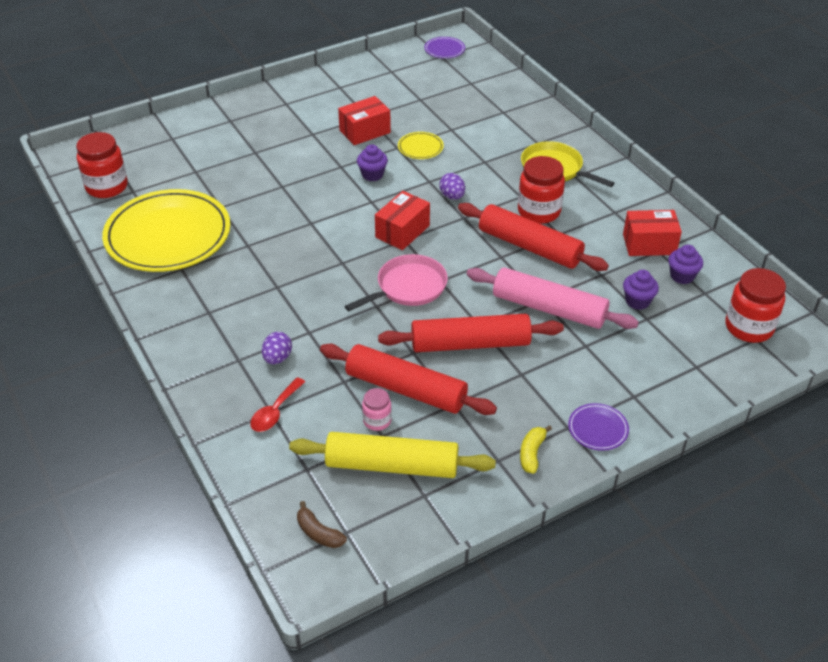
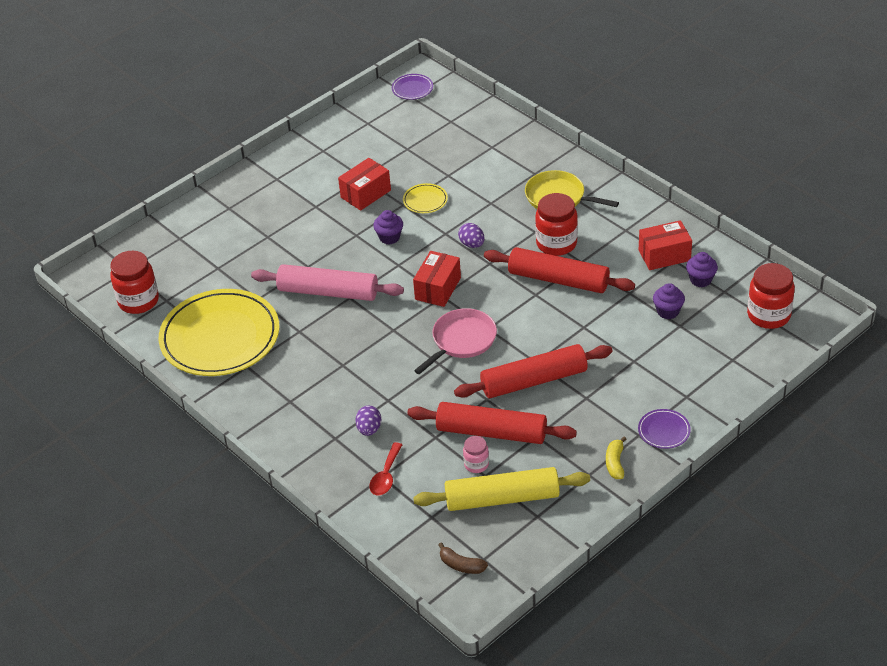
camera: 10 degrees left, 0 degrees up
(549, 308) = (592, 334): pink rolling pin -> pink rolling pin (328, 292)

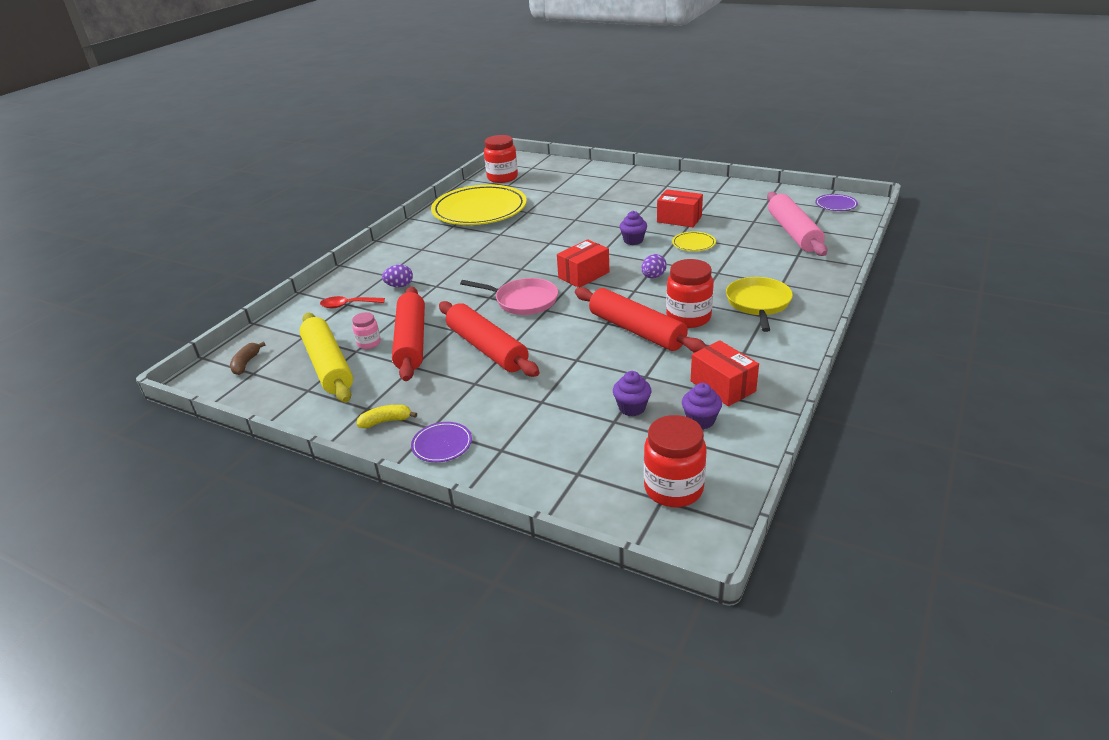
camera: 70 degrees right, 10 degrees down
(328, 292) = (551, 233): pink rolling pin -> pink rolling pin (794, 232)
(438, 288) = (583, 275): red box -> red box turned 45 degrees counterclockwise
(558, 279) = (637, 330): red rolling pin -> red rolling pin turned 45 degrees counterclockwise

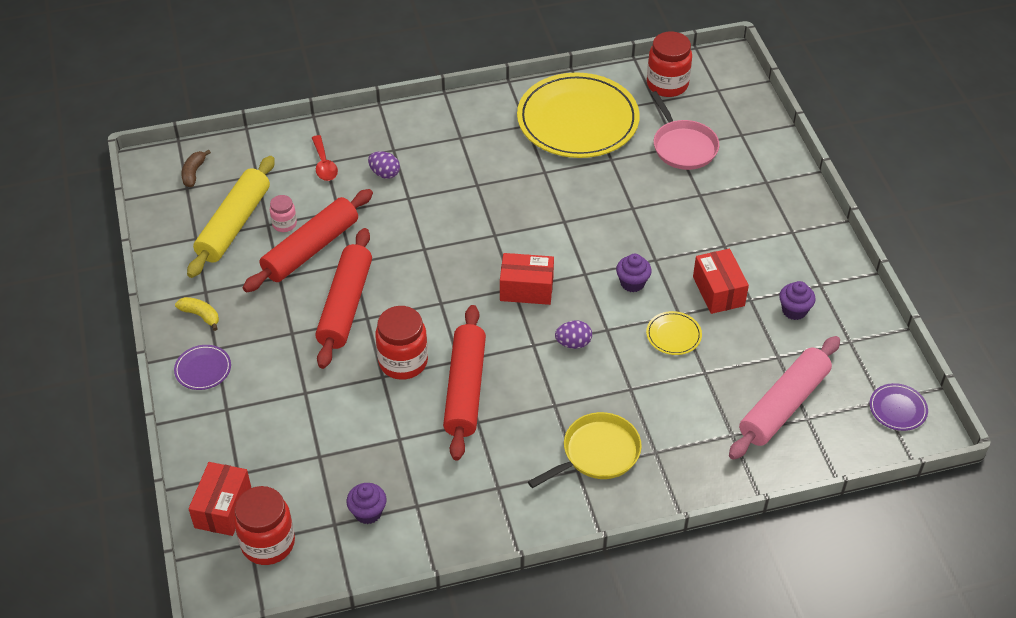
camera: 45 degrees right, 15 degrees up
(246, 363) = (194, 173): brown banana -> brown banana turned 45 degrees counterclockwise
(348, 305) = (324, 164): red spoon -> red spoon turned 150 degrees counterclockwise
(523, 301) = (440, 276): pink pan -> pink pan (683, 146)
(632, 408) = (346, 457): purple cupcake -> purple cupcake (794, 310)
(688, 318) = (521, 414): red jar -> red jar (403, 362)
(723, 386) = (430, 501): red box -> red box (223, 508)

